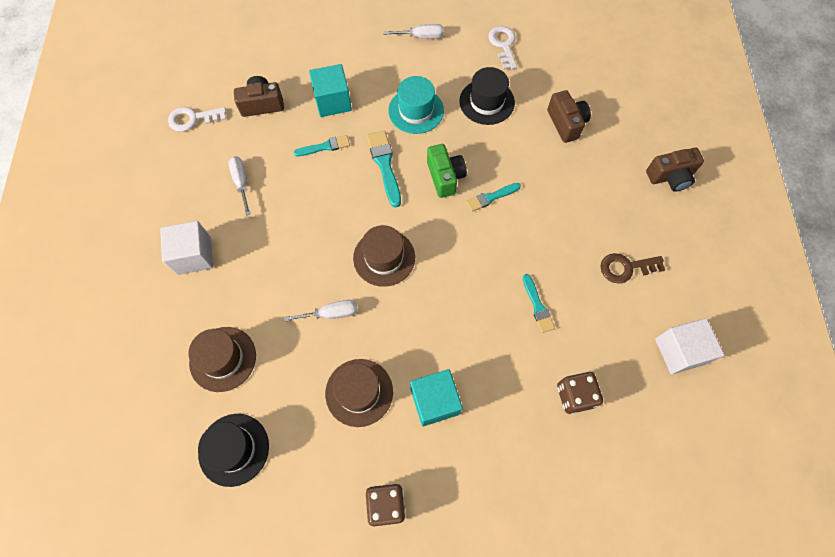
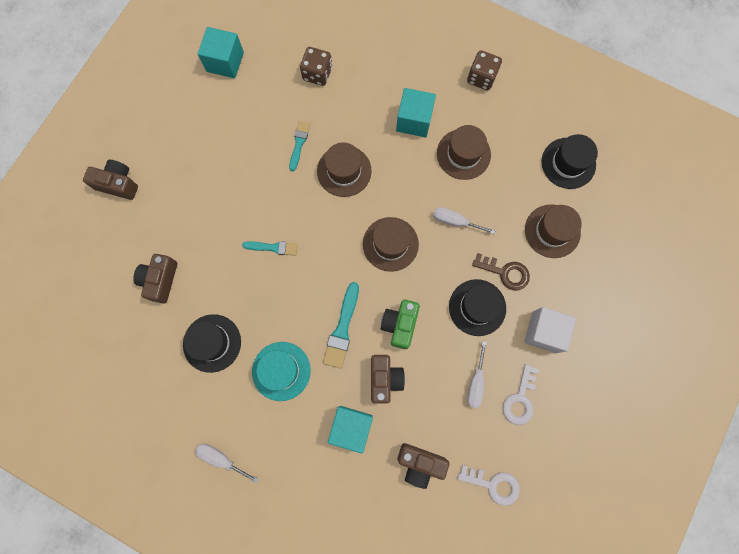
camera: 150 degrees left, 10 degrees up
(269, 244) = (477, 307): none -> black hat
(325, 147) = (384, 379): turquoise brush -> brown camera
(445, 177) = (298, 288): green camera -> green camera (400, 325)
(473, 303) = (344, 171): none -> brown hat
(503, 45) = (151, 400): white key -> white key (520, 399)
(626, 268) = (213, 135): brown key -> brown key (505, 272)
(679, 351) = (225, 62): white cube -> turquoise cube

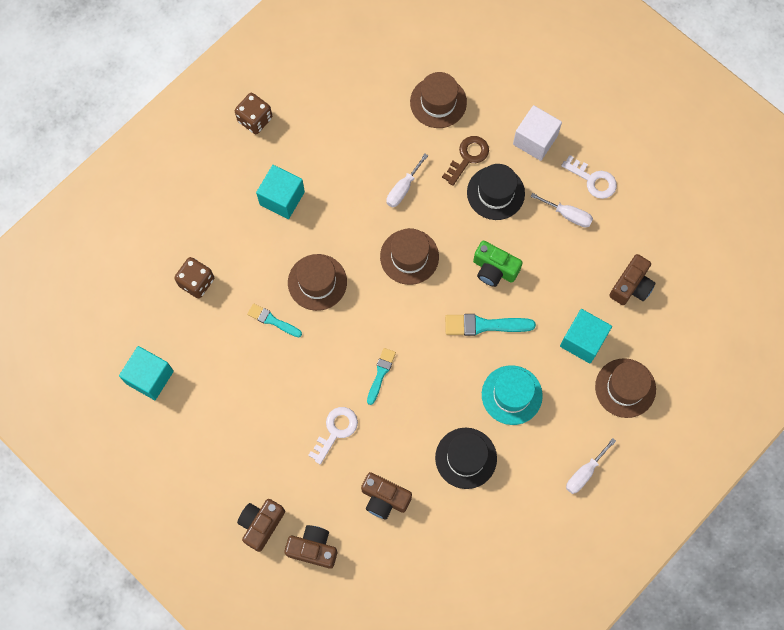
camera: 75 degrees left, 5 degrees down
(342, 329) = (484, 325): turquoise brush -> turquoise brush turned 150 degrees clockwise
(384, 379) = (544, 298): brown camera -> brown camera (313, 548)
(463, 154) = (334, 161): brown hat -> brown hat (625, 388)
(493, 484) = (664, 226): white key -> white key (335, 431)
(568, 163) = (373, 66): black hat -> none

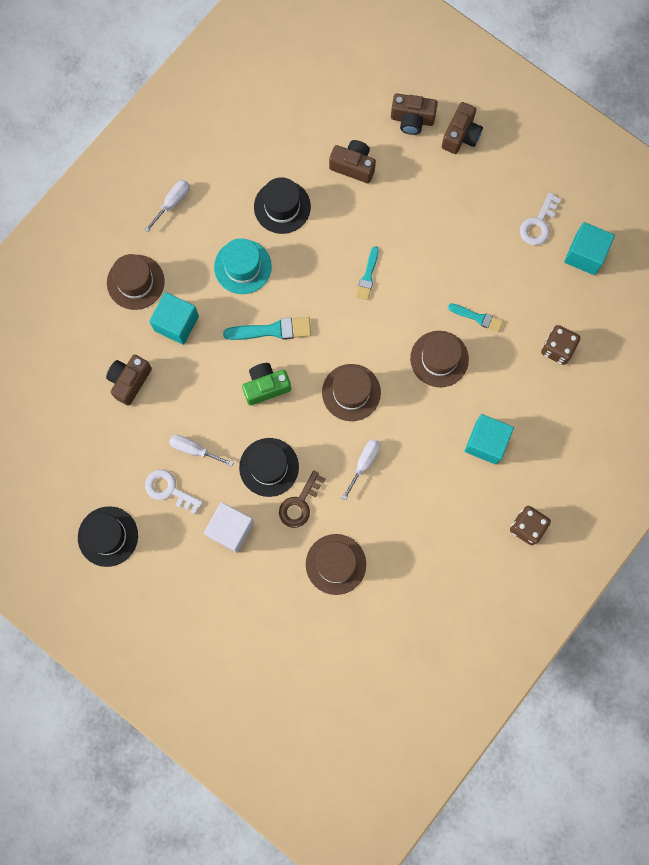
camera: 175 degrees right, 5 degrees up
(335, 431) = (404, 220): white key -> white key (538, 224)
(494, 269) = (266, 386): green camera -> green camera turned 45 degrees counterclockwise
(652, 143) = (108, 536): none -> black hat

